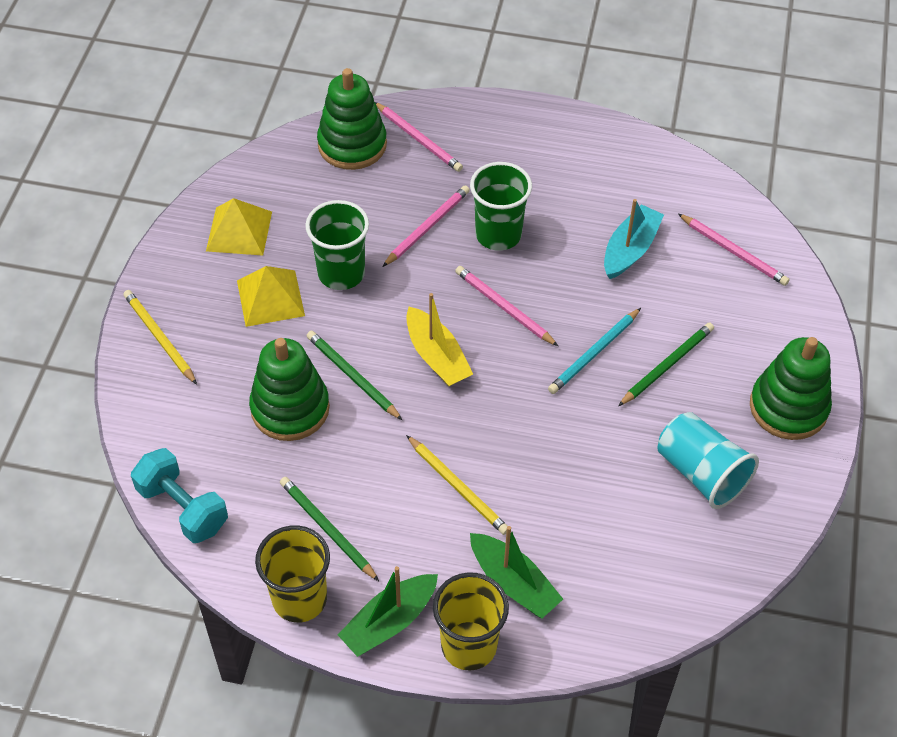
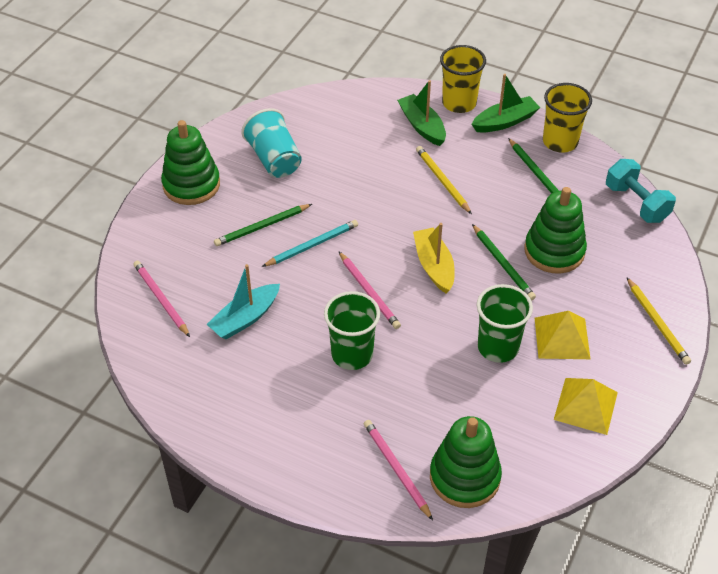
camera: 165 degrees left, 5 degrees down
(427, 227) = (413, 374): pink pencil -> none

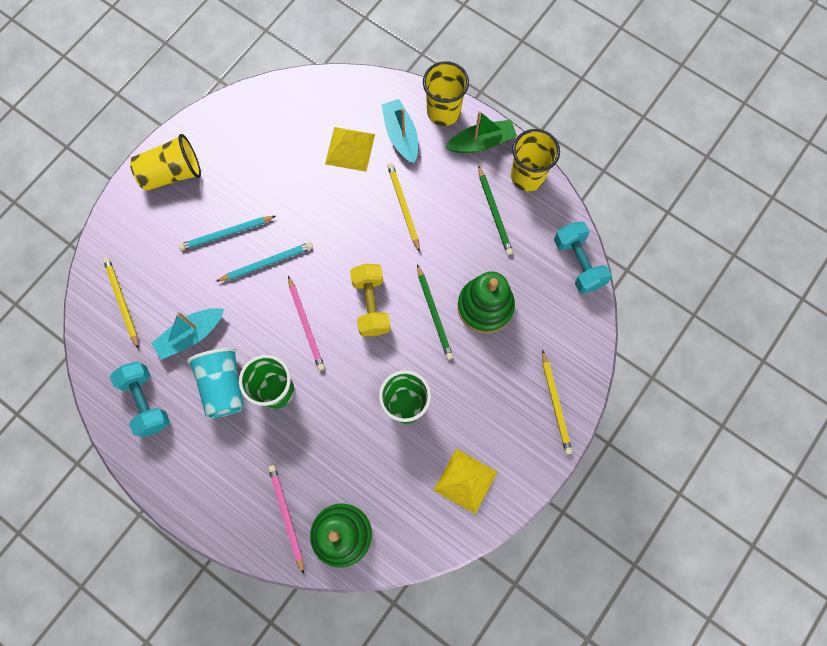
camera: 10 degrees right, 25 degrees up
(161, 299) = (122, 301): pink pencil -> yellow pencil
(191, 185) = (172, 173): green stacking toy -> yellow cup
(208, 385) = (146, 402): none -> turquoise dumbbell
(262, 227) = (226, 234): green pencil -> turquoise pencil
(274, 159) = (253, 154): turquoise cup -> turquoise cup (223, 386)
(422, 126) = (401, 135): green boat -> turquoise boat
(434, 266) = (371, 305): yellow boat -> yellow dumbbell
(562, 338) = (465, 405): yellow pyramid -> yellow pyramid (350, 149)

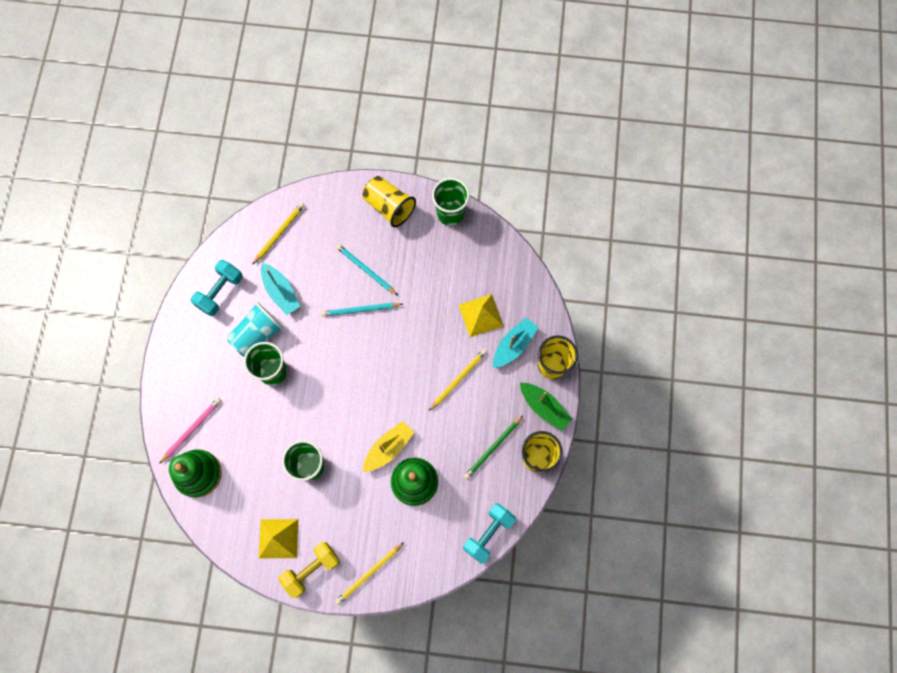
camera: 60 degrees right, 0 degrees up
(191, 335) = (281, 292): turquoise boat -> turquoise boat turned 150 degrees counterclockwise
(221, 118) = (450, 213): none -> green cup
(267, 262) = (360, 310): turquoise pencil -> turquoise pencil turned 135 degrees clockwise
(306, 325) = (330, 363): pink pencil -> none
(371, 305) = (370, 400): yellow dumbbell -> yellow dumbbell (311, 569)
(434, 313) = (388, 448): green pencil -> yellow boat

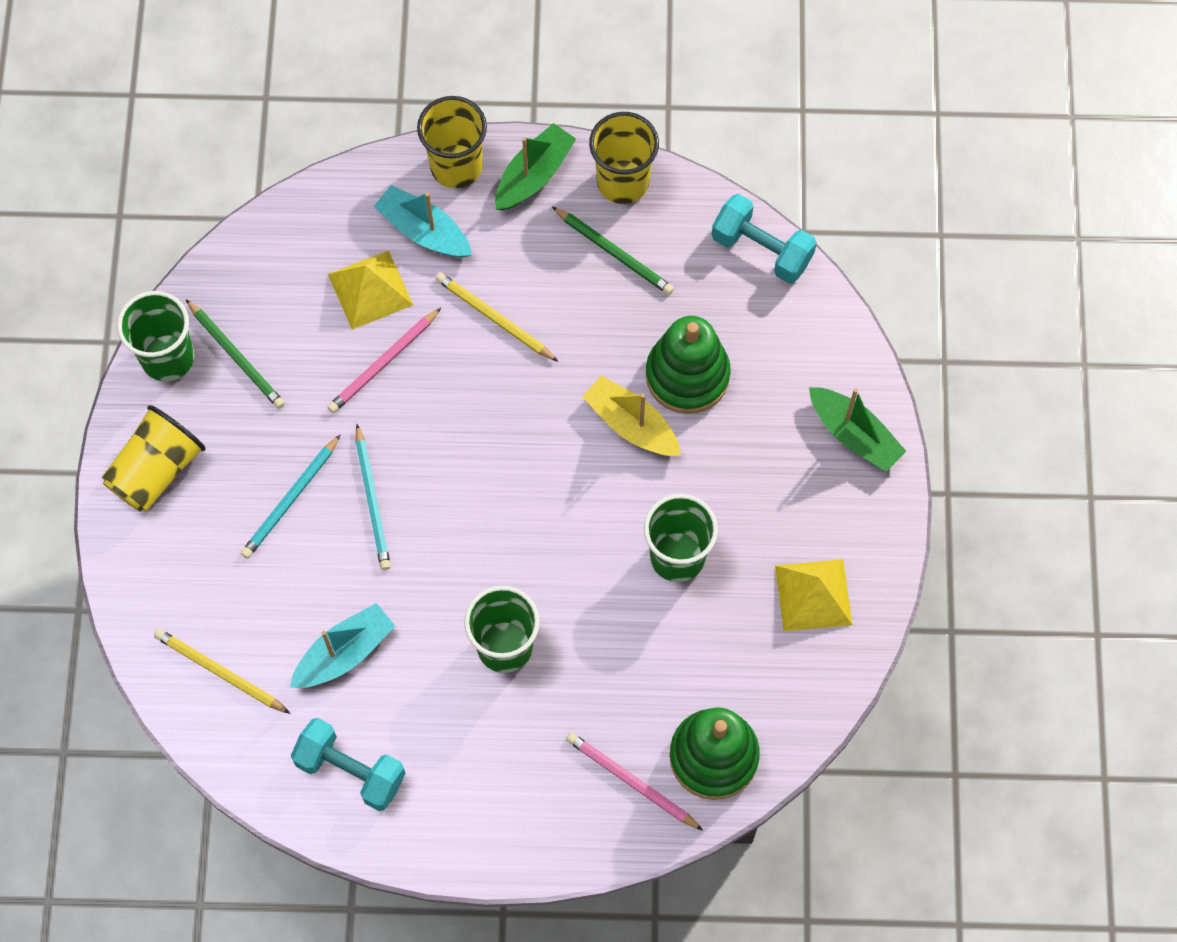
camera: 95 degrees left, 5 degrees down
(257, 335) = (434, 685): turquoise cup -> none
(311, 569) = (859, 531): yellow dumbbell -> none
(369, 574) = (854, 434): yellow pencil -> green boat
(437, 320) = (383, 363): none -> pink pencil
(448, 246) = (236, 356): none -> green pencil

